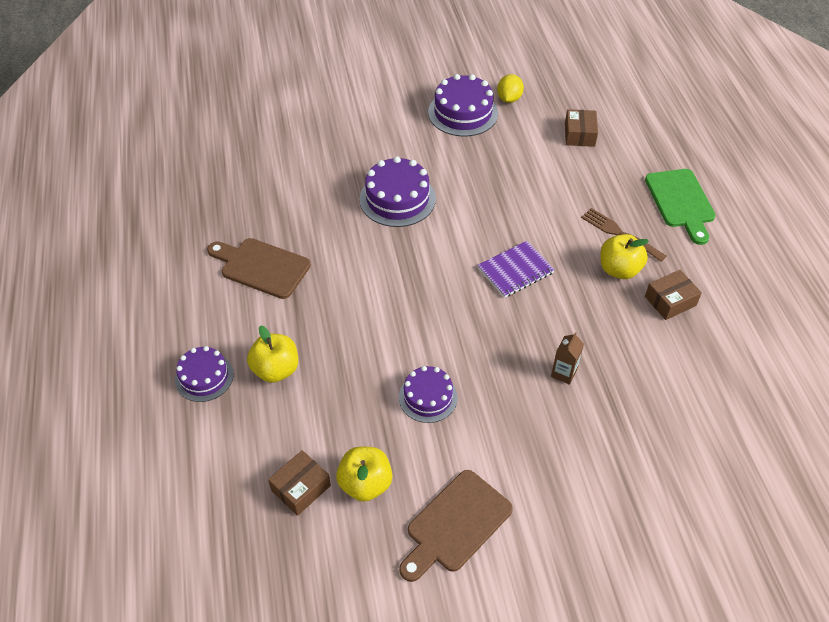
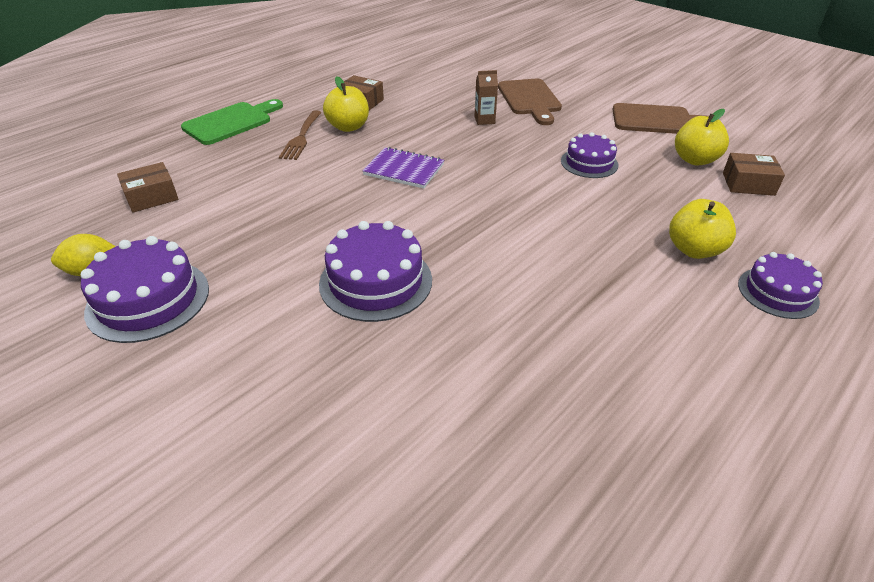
camera: 125 degrees left, 10 degrees down
(261, 267) = (607, 338): brown cutting board -> brown cutting board (529, 99)

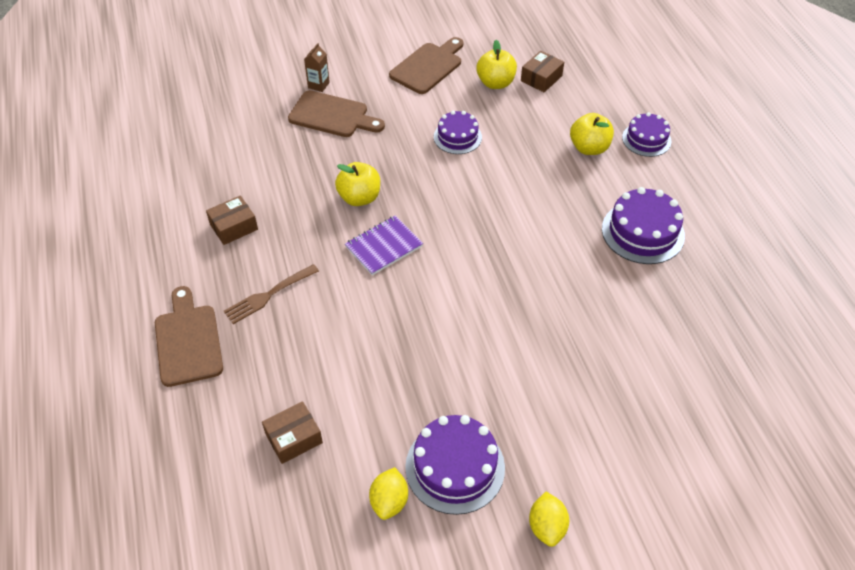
camera: 60 degrees left, 10 degrees up
(80, 401) = (547, 527): none -> yellow lemon
(152, 197) = (293, 438): brown box -> brown box turned 60 degrees clockwise
(231, 122) = (188, 341): green cutting board -> brown cutting board
(301, 137) = (268, 295): brown fork -> brown fork turned 105 degrees clockwise
(348, 127) = (277, 254): yellow apple -> yellow apple (359, 198)
(376, 281) = (519, 321): purple cake -> purple cake (642, 232)
(484, 120) = (343, 161): brown carton -> brown carton (318, 85)

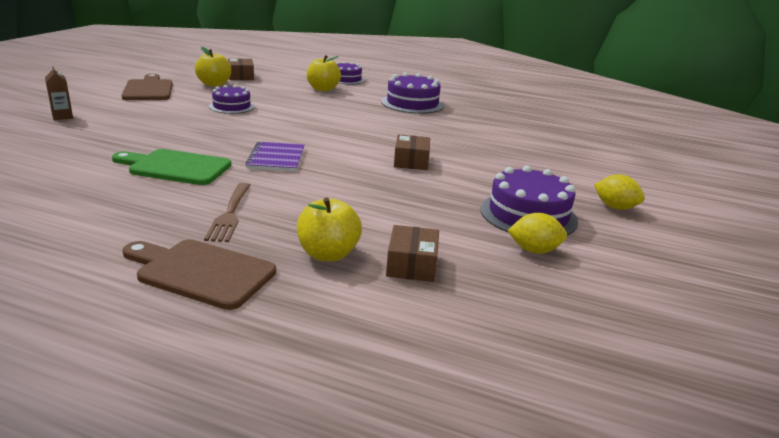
camera: 55 degrees left, 25 degrees down
(234, 227) = (117, 198): brown box -> brown box (411, 161)
(306, 211) = (176, 167): none -> green cutting board
(332, 115) = (106, 124): brown cutting board -> none
(359, 198) = (210, 147): yellow apple -> yellow apple (328, 254)
(389, 501) = (534, 250): yellow lemon -> yellow lemon turned 45 degrees counterclockwise

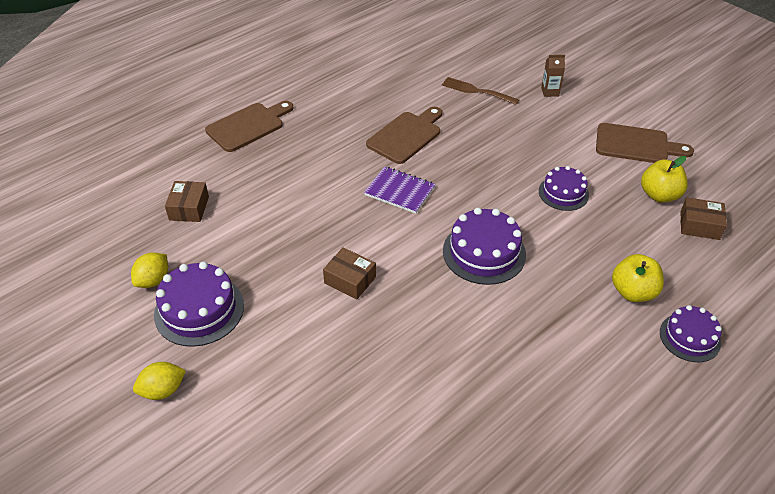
camera: 120 degrees right, 20 degrees up
(176, 167) = (406, 136): green cutting board -> brown cutting board
(230, 214) = (311, 148): brown fork -> brown fork (476, 91)
(328, 254) = (229, 176): yellow apple -> none
(411, 265) = (189, 208): brown box -> brown box turned 60 degrees clockwise
(412, 103) = (548, 370): purple cake -> purple cake (484, 252)

